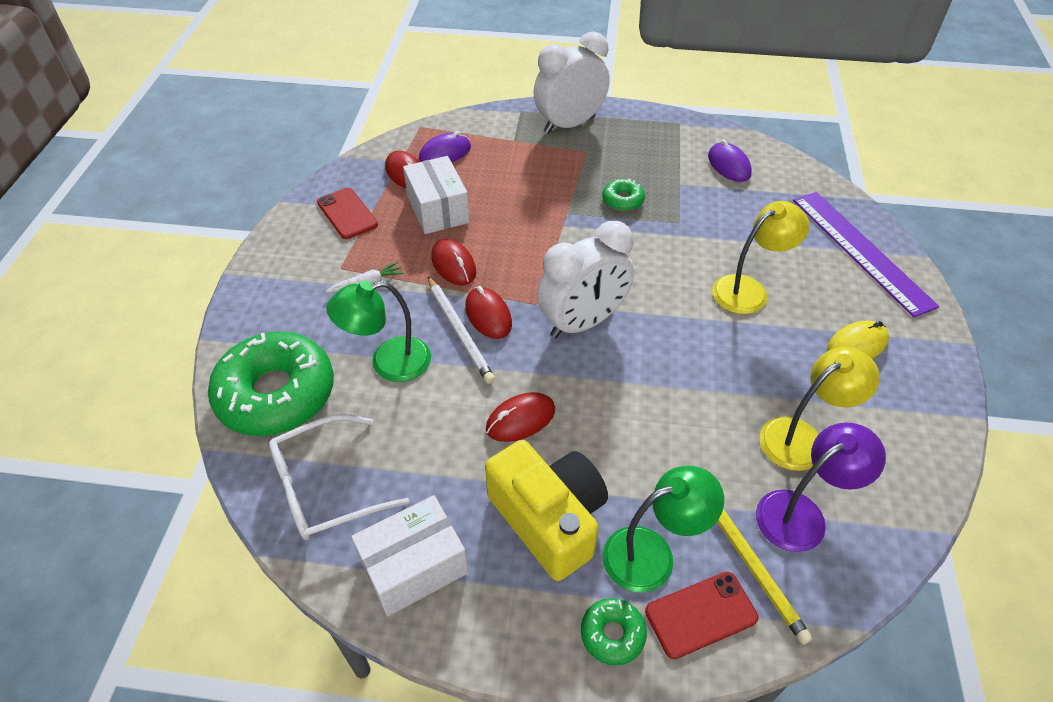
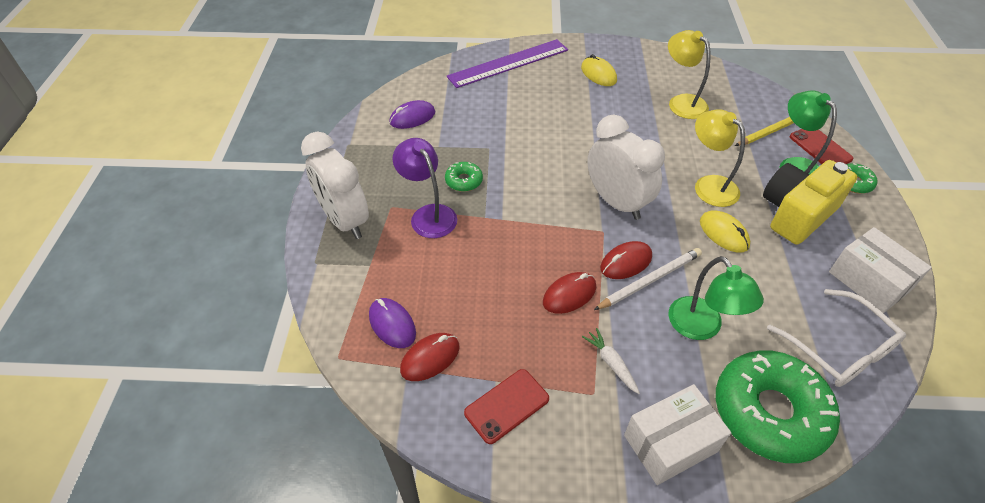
camera: 95 degrees left, 0 degrees up
(438, 209) = (490, 318): white box -> white box (670, 443)
(520, 419) = (723, 233): red mouse -> yellow mouse
(748, 290) = (559, 115): yellow lamp -> yellow lamp (709, 185)
(801, 513) = (735, 107): purple lamp -> purple lamp (428, 214)

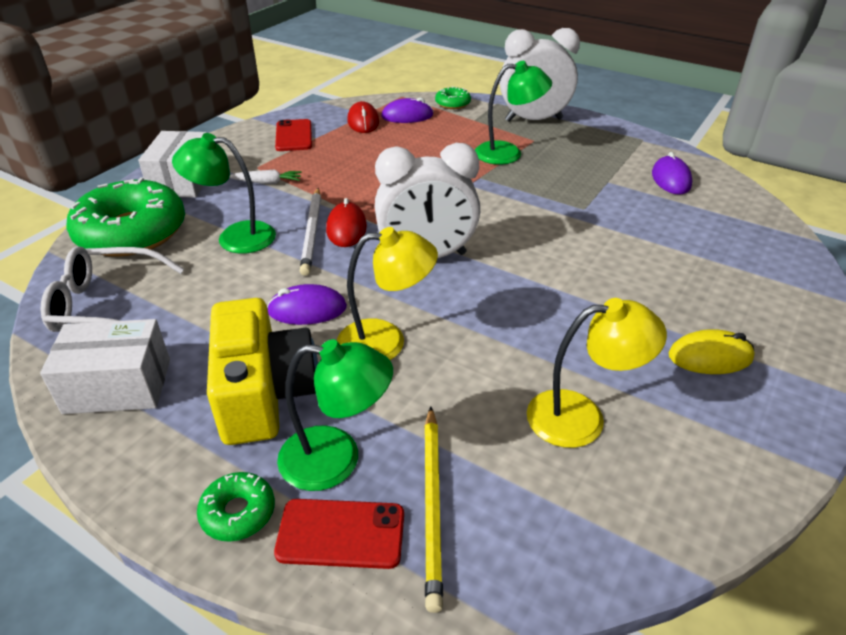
camera: 120 degrees right, 10 degrees down
(428, 214) = (508, 153): purple lamp -> green lamp
(464, 181) = (540, 180): green donut -> green donut (452, 104)
(508, 63) = (774, 279): purple ruler -> none
(569, 295) = (348, 187): red mouse -> none
(723, 233) = (307, 309): yellow mouse -> purple mouse

